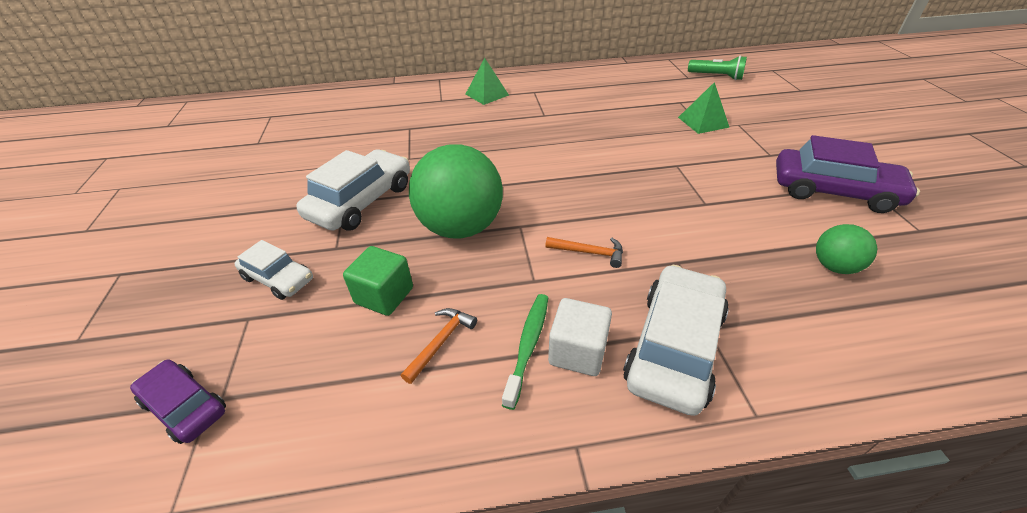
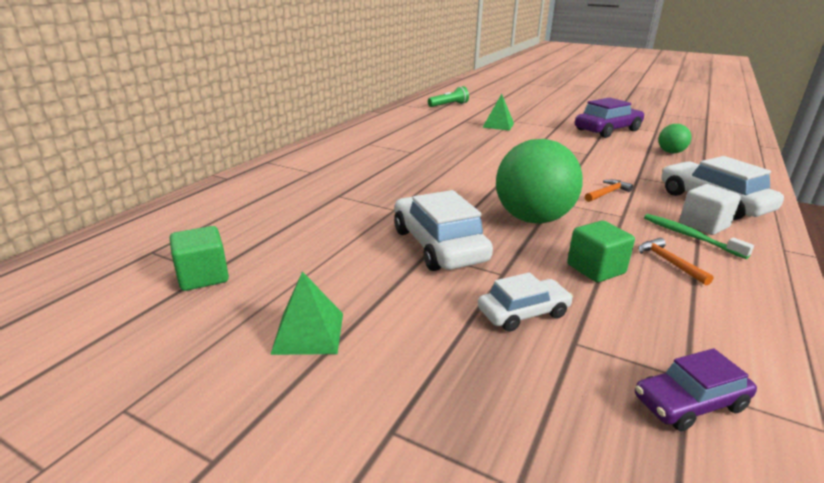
camera: 55 degrees left, 15 degrees down
(251, 144) = (203, 276): none -> green cube
(487, 94) = (338, 156): green pyramid -> green pyramid (308, 333)

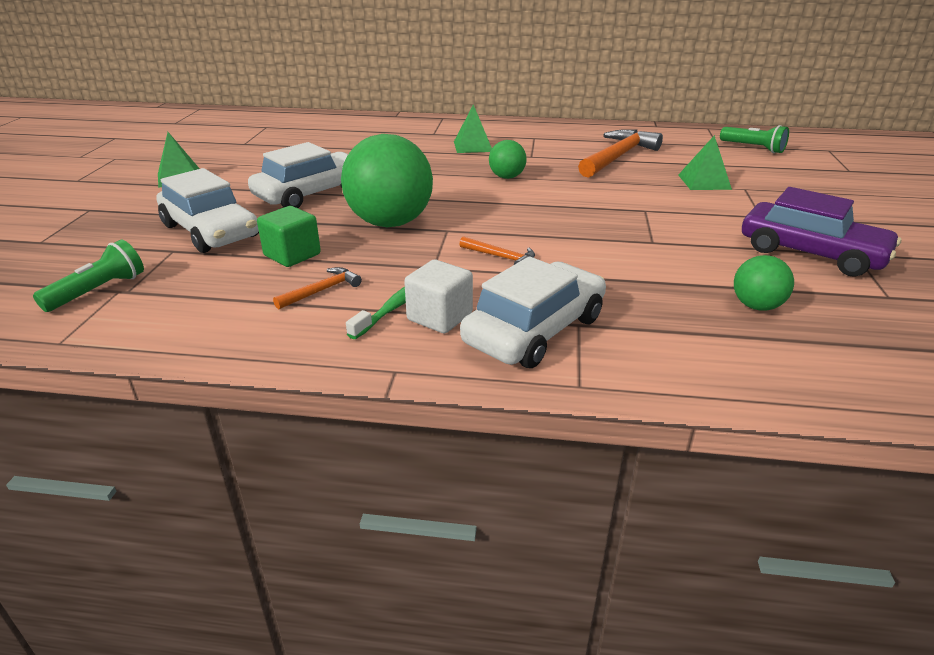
camera: 70 degrees right, 5 degrees up
(203, 276) = (238, 143): green cube -> none
(366, 164) = (473, 146): none -> green pyramid
(436, 132) = (617, 157): none -> orange hammer
(453, 166) = (506, 177): none -> green ball
(523, 313) = (210, 231): white car -> white car, size x1.71
(689, 402) = (99, 291): purple car -> green flashlight

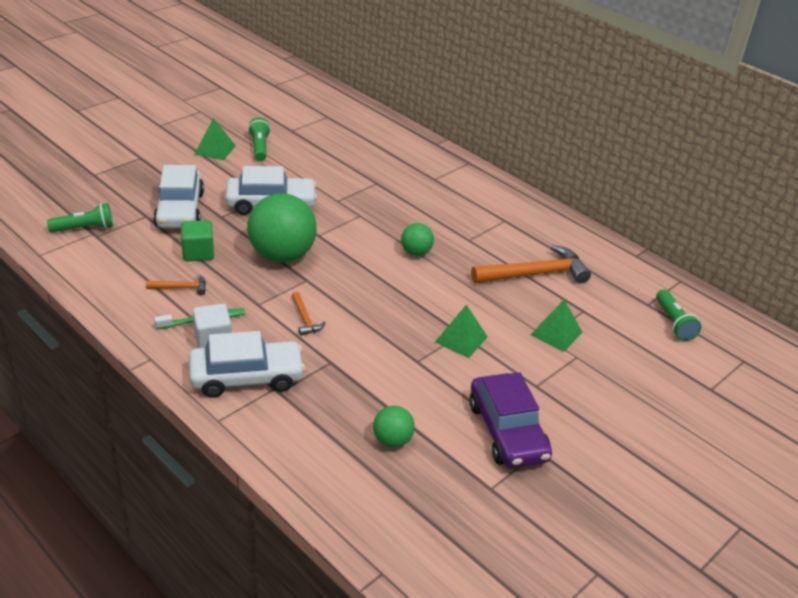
camera: 35 degrees right, 5 degrees up
(229, 162) = (259, 147): none -> green flashlight
(473, 146) = (442, 208): green pyramid -> green pyramid (461, 339)

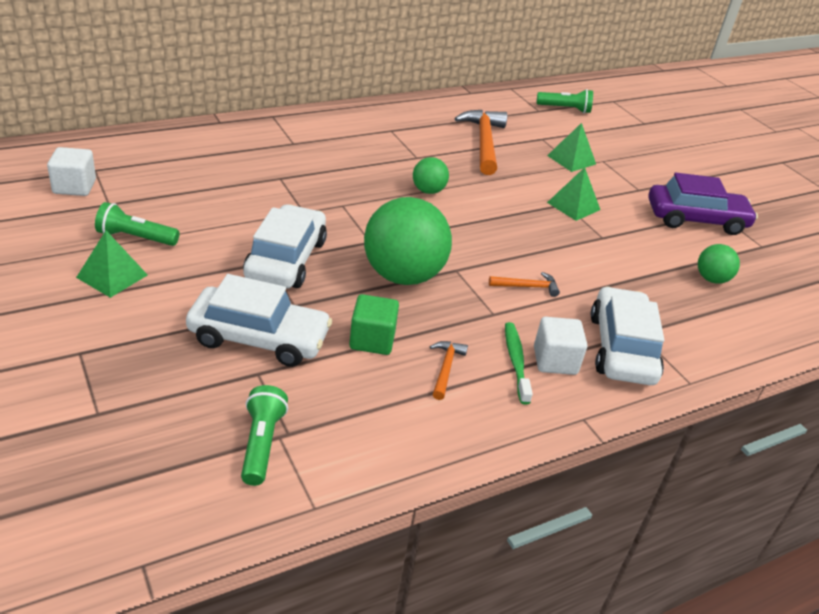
camera: 75 degrees left, 0 degrees up
(302, 115) = (74, 187): none -> white cube

